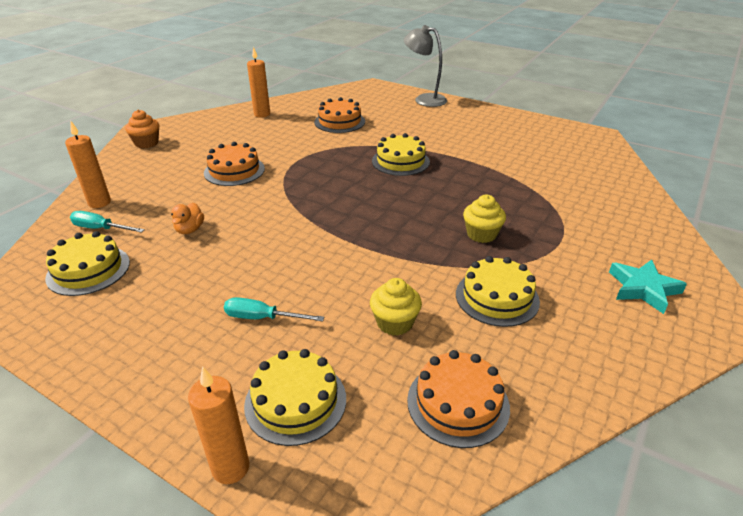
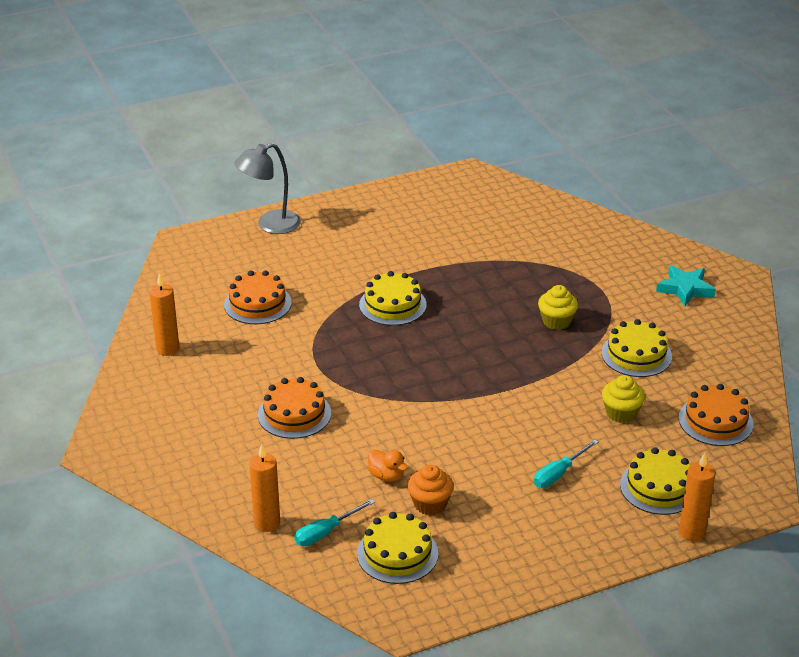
camera: 55 degrees left, 0 degrees up
(146, 143) = (146, 458): orange cupcake -> orange cupcake (430, 504)

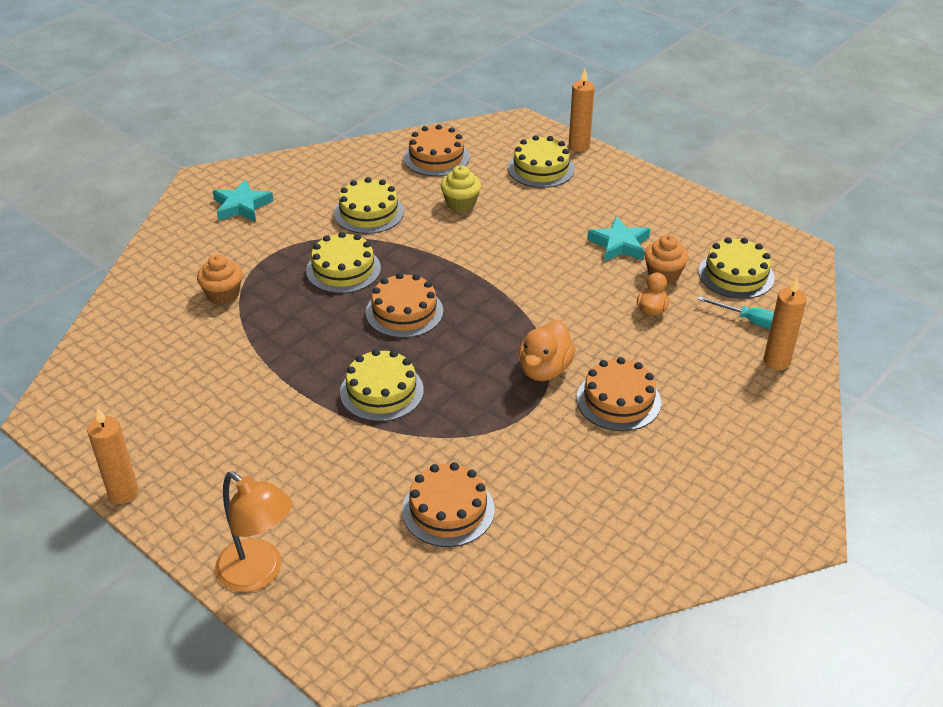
camera: 115 degrees left, 5 degrees up
(168, 349) = (591, 557): orange candle -> orange candle (123, 493)
(270, 225) = (259, 573): grey lamp -> orange lamp
(357, 388) = (544, 369): none -> orange duck
(478, 338) = (404, 312): none -> orange cake
(494, 493) = (619, 244): none -> turquoise star
(556, 321) = (343, 269): yellow cupcake -> yellow cake
(559, 258) = (223, 294): none -> orange cupcake
(559, 474) = (566, 218): turquoise screwdriver -> none

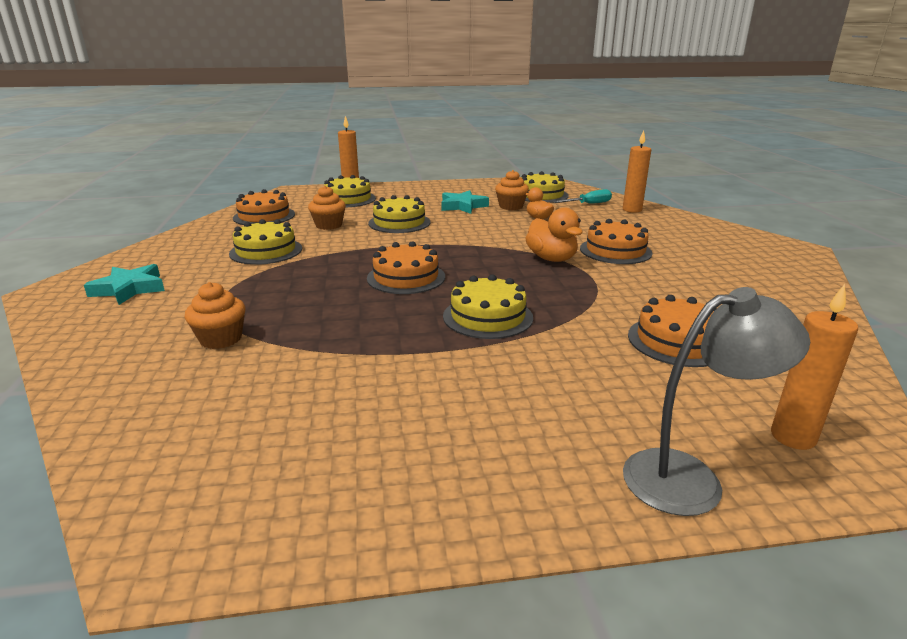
camera: 50 degrees left, 15 degrees down
(123, 493) = (429, 539): orange candle -> orange candle (793, 437)
(259, 573) = (690, 478): orange lamp -> grey lamp
(343, 269) = (309, 280): yellow cake -> yellow cake (399, 222)
(461, 204) = (329, 225): yellow cupcake -> orange cupcake

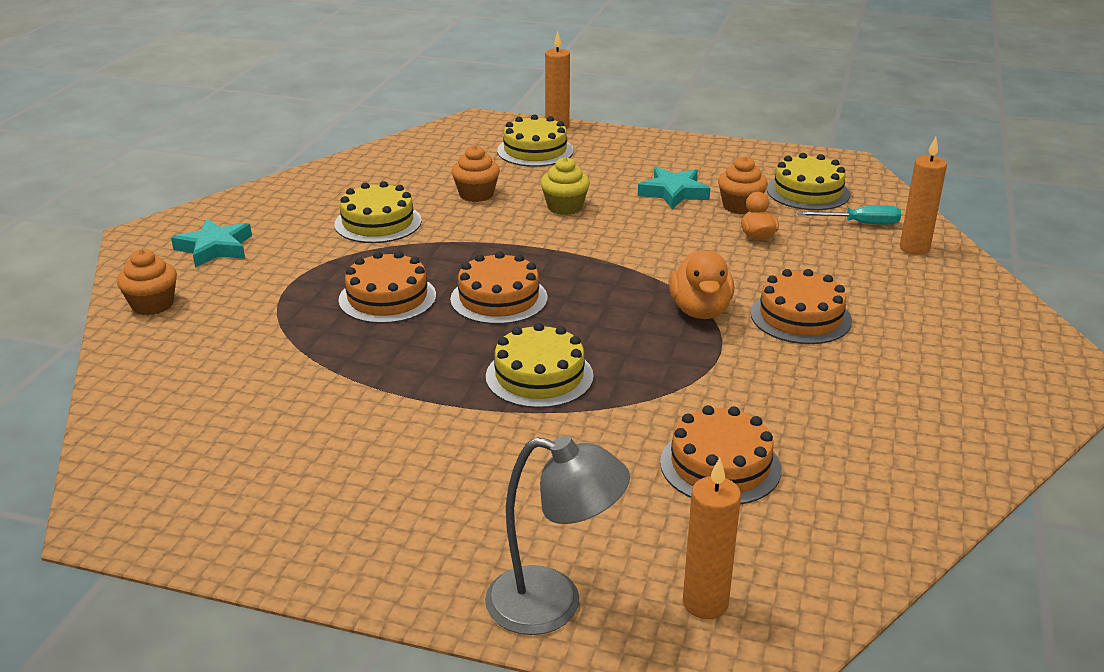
camera: 25 degrees right, 5 degrees up
(221, 339) = (260, 334): orange cupcake -> orange cupcake (152, 305)
(264, 216) = (413, 163): orange cake -> orange cake (387, 298)
(399, 222) = (565, 207): yellow cake -> yellow cupcake

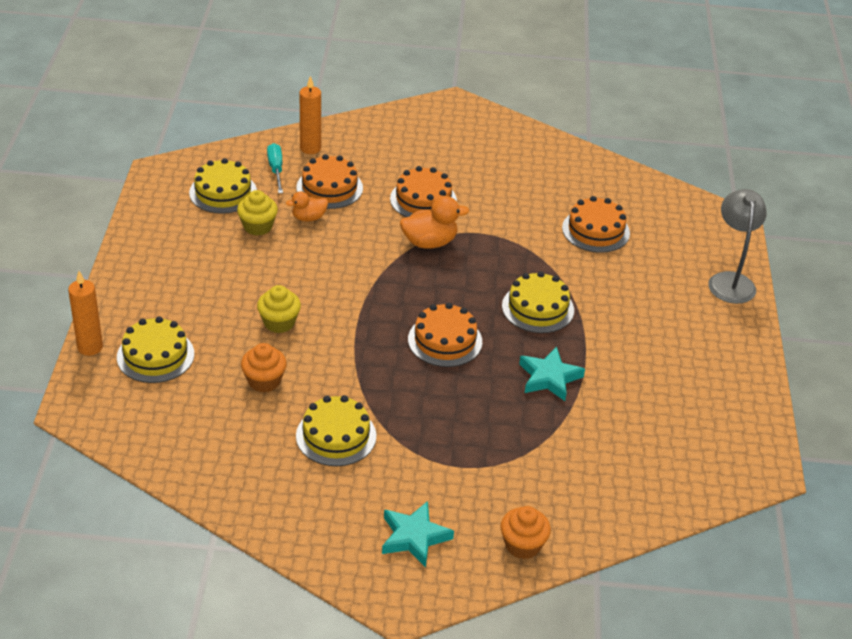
camera: 105 degrees left, 10 degrees up
(387, 298) = (463, 401): orange cake -> orange cake (329, 188)
(674, 193) = (238, 262): turquoise star -> turquoise star (549, 377)
(705, 603) = (702, 233): orange candle -> none
(740, 206) = (258, 226): orange cupcake -> yellow cupcake

